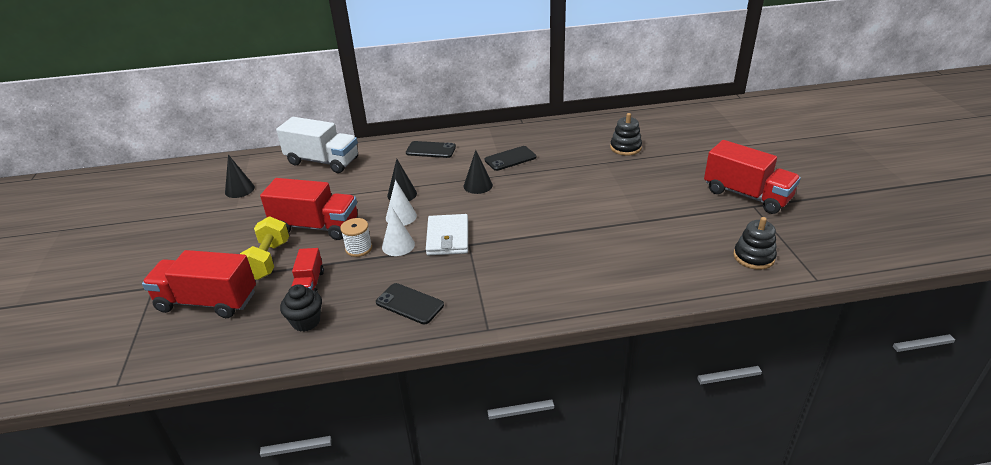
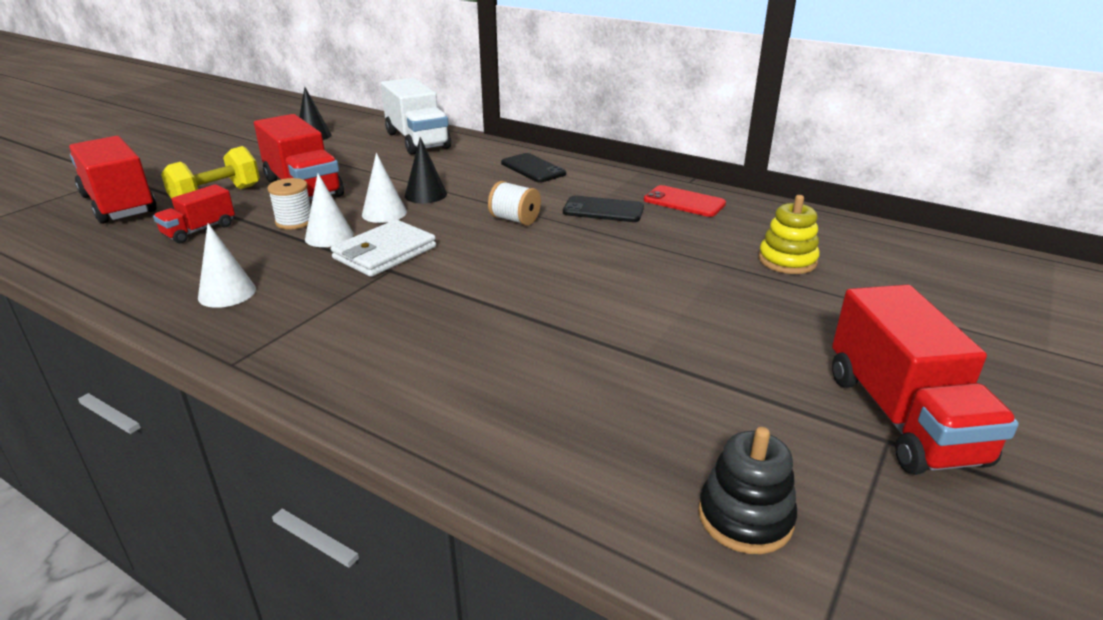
camera: 40 degrees right, 5 degrees down
(306, 321) = (133, 258): black cupcake -> none
(409, 304) = (227, 293): black phone -> white cone
(478, 185) = (515, 220): black cone -> white spool
(539, 136) = (684, 202): none -> red phone
(625, 148) = (787, 260): black stacking toy -> yellow stacking toy

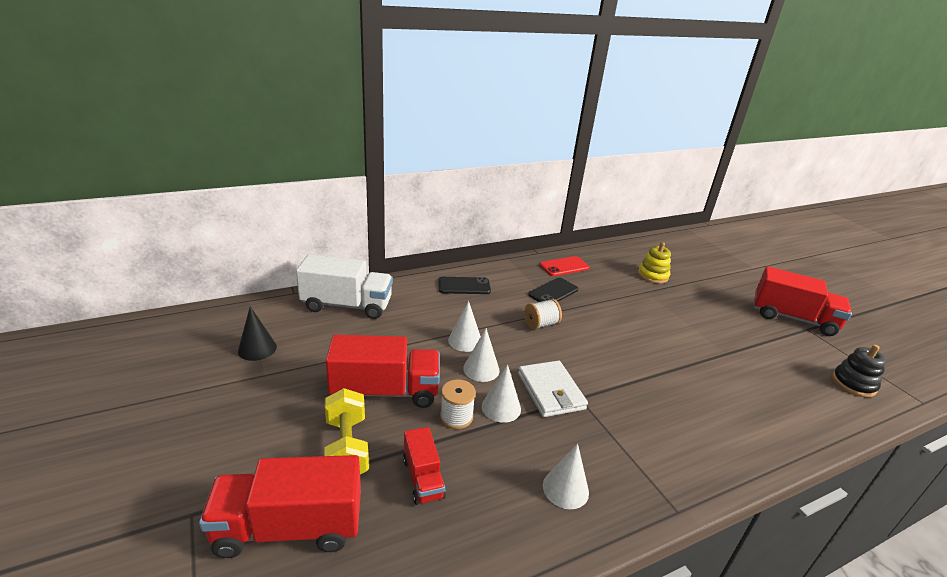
camera: 60 degrees left, 0 degrees up
(425, 194) = (465, 341): black cone -> white cone

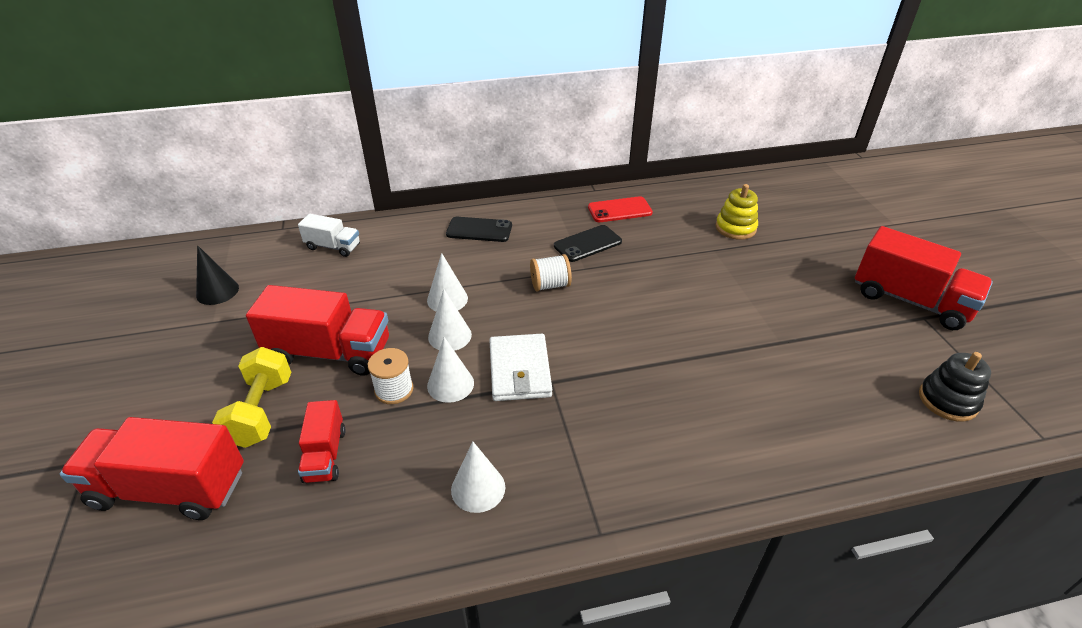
camera: 15 degrees right, 10 degrees up
(347, 305) = (333, 247): white truck -> white truck, size x0.55

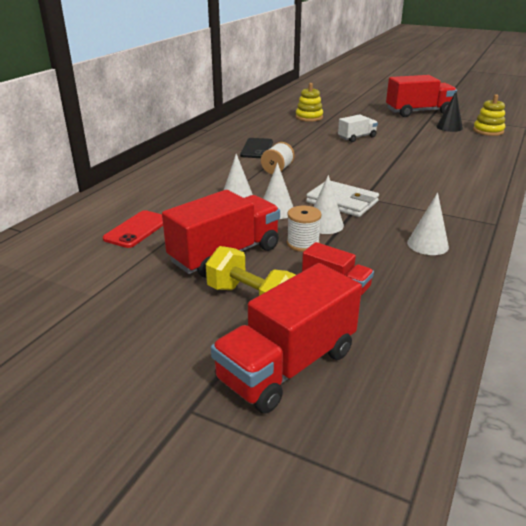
camera: 50 degrees left, 10 degrees down
(217, 291) = (52, 282): black cone -> black cone (449, 127)
(333, 247) = (94, 218): white truck -> white truck (357, 137)
(479, 230) = (181, 169): black phone -> none
(619, 210) = (241, 132): red phone -> red phone (137, 229)
(947, 400) = (488, 131): black stacking toy -> yellow stacking toy

